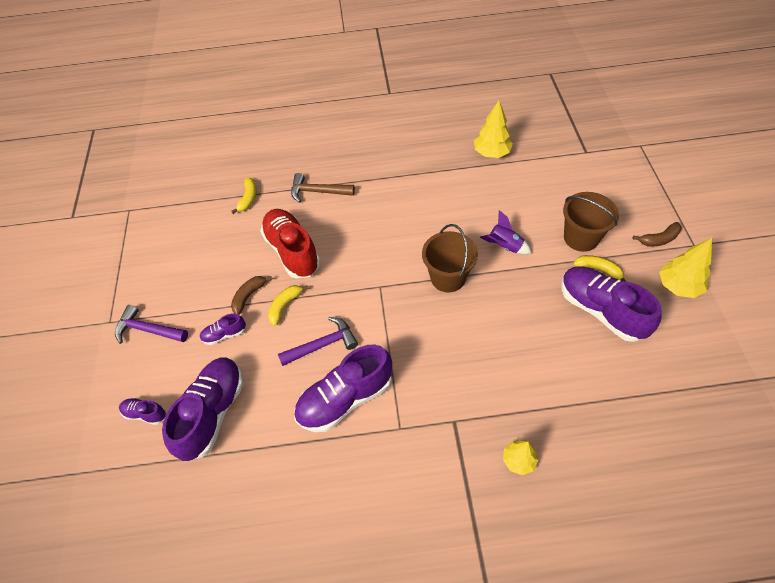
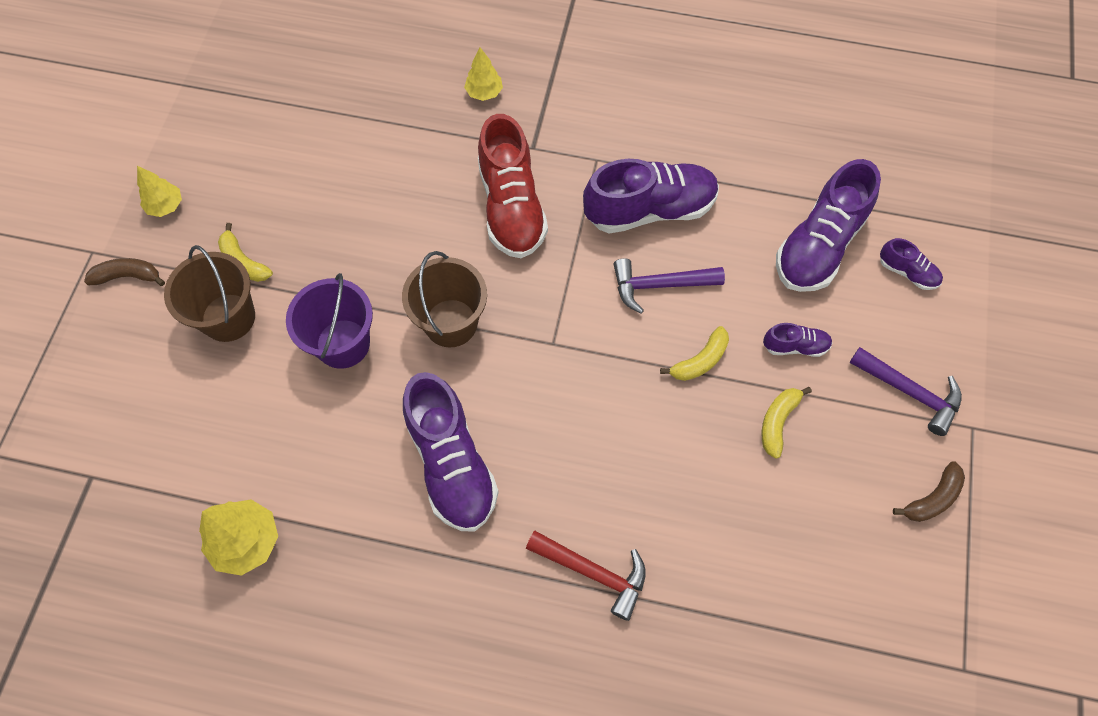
camera: 165 degrees left, 10 degrees up
(248, 198) = (726, 607): yellow banana -> yellow banana (777, 422)
(249, 296) = (752, 396): brown banana -> brown banana (932, 498)
(292, 251) = (668, 455): red shoe -> red shoe (511, 207)
(318, 192) = (593, 572): brown hammer -> red hammer
(504, 246) = (343, 343): purple rocket -> purple bucket
(601, 310) = (284, 209): purple shoe -> purple shoe (451, 463)
(678, 286) = (166, 206): yellow tree -> yellow tree, size x0.64

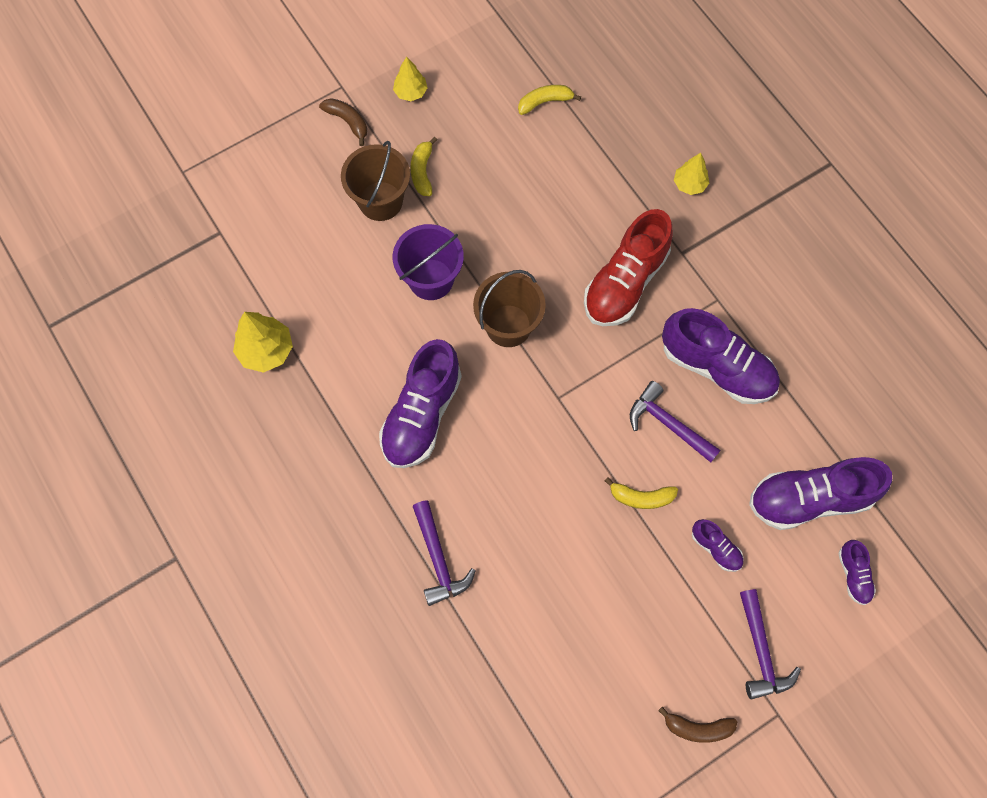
camera: 45 degrees right, 5 degrees up
(593, 572) = (438, 559): red hammer -> purple hammer
(777, 422) = (649, 583): yellow banana -> yellow banana (545, 102)

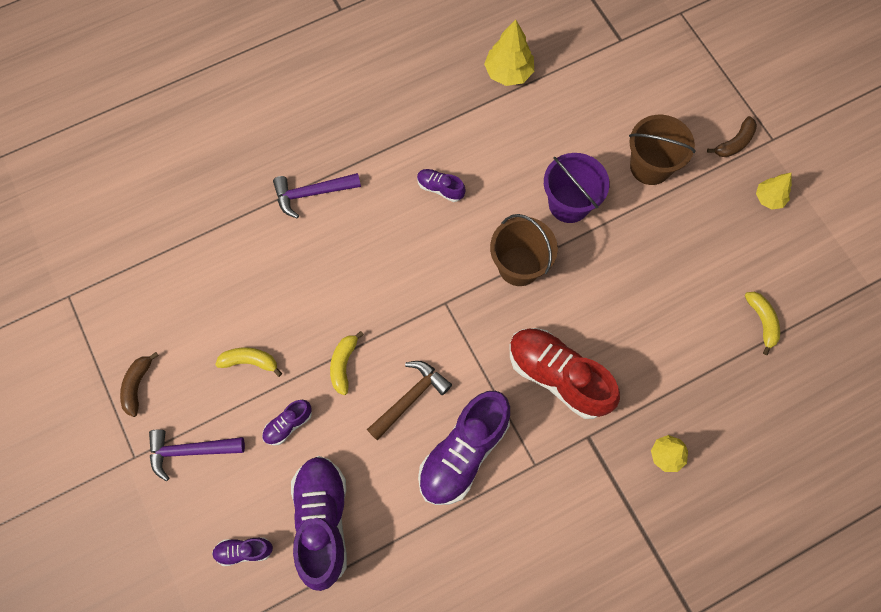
camera: 95 degrees right, 0 degrees up
(421, 414) = (440, 188): purple shoe -> purple shoe, size x0.47
(422, 171) = (681, 203): yellow banana -> yellow banana (250, 361)
(668, 424) = (410, 398): purple hammer -> brown hammer

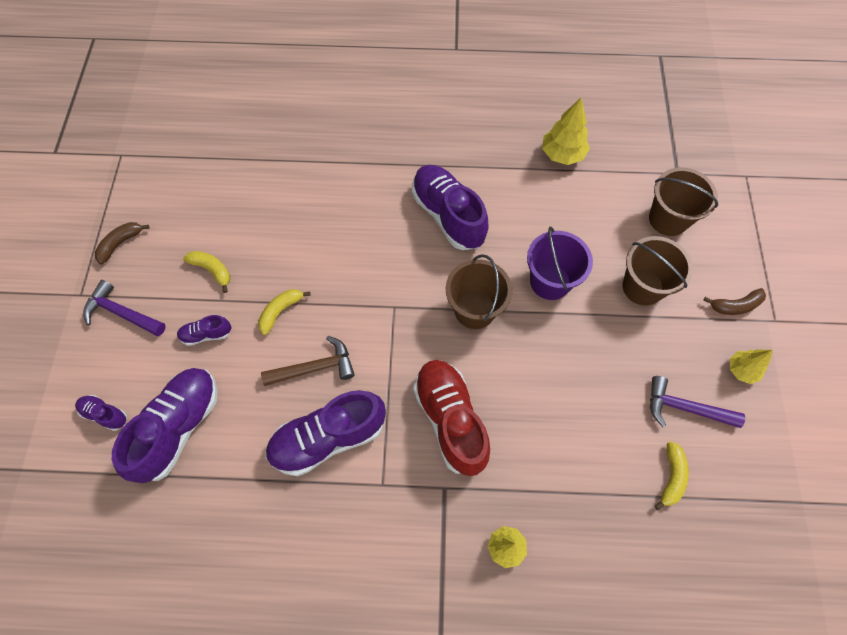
camera: 30 degrees right, 5 degrees down
(312, 193) = (344, 170): purple hammer -> purple hammer (684, 408)
(440, 188) = (448, 215): purple shoe -> purple shoe, size x2.14
(637, 90) = (668, 219): none -> brown bucket

